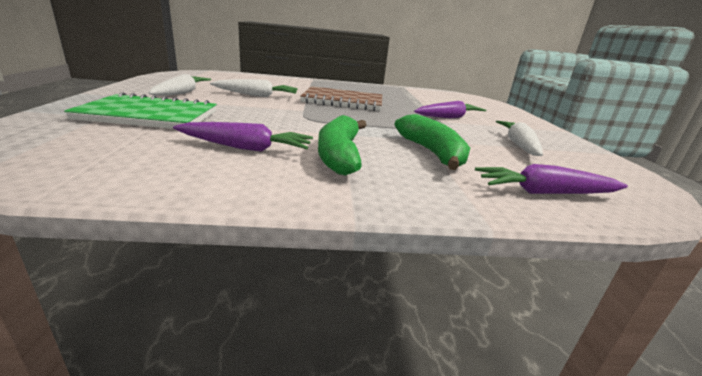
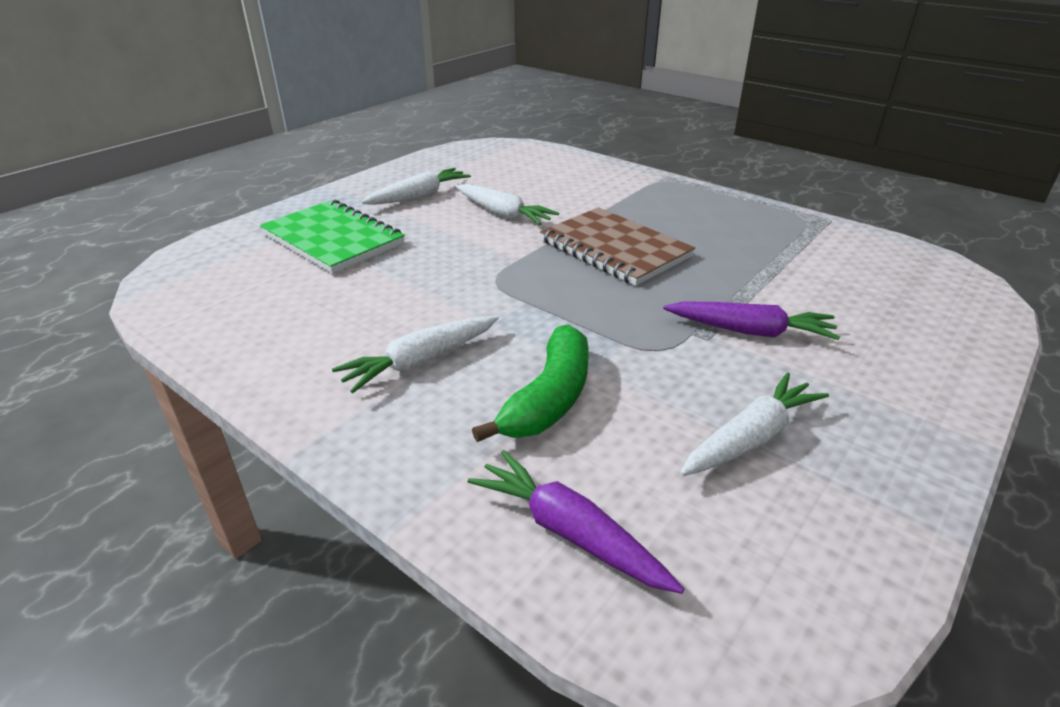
camera: 45 degrees right, 10 degrees up
(245, 148) = (347, 317): purple carrot -> none
(339, 155) = (421, 361): green banana -> white carrot

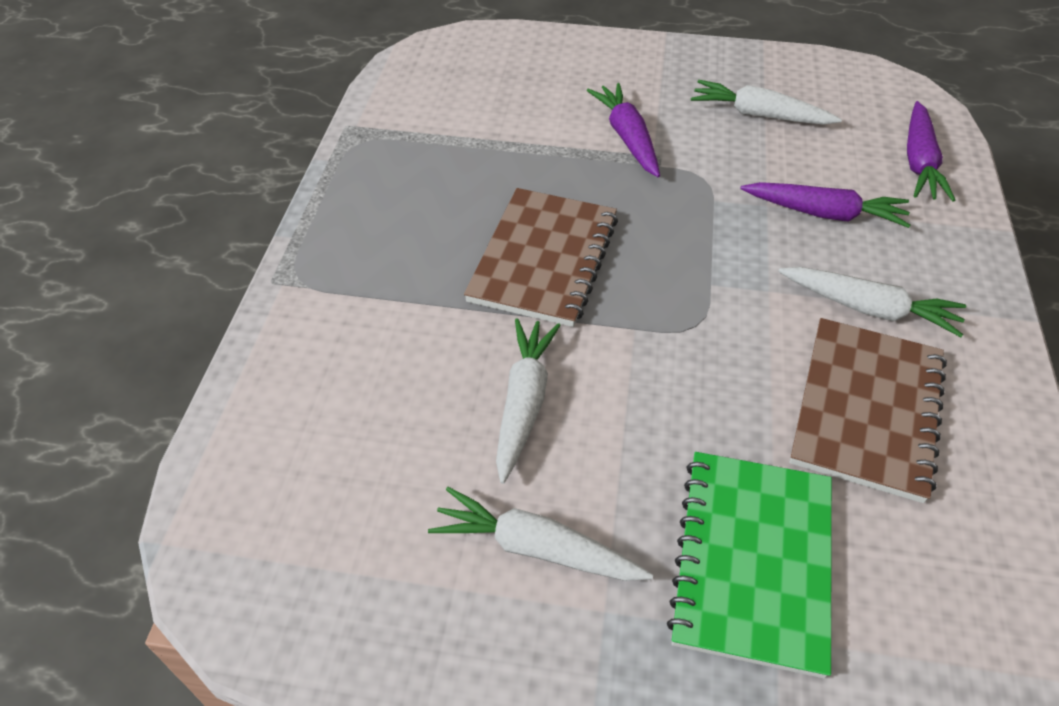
camera: 120 degrees left, 15 degrees up
(351, 313) = (866, 409): none -> brown notebook
(549, 398) = (824, 213): green banana -> purple carrot

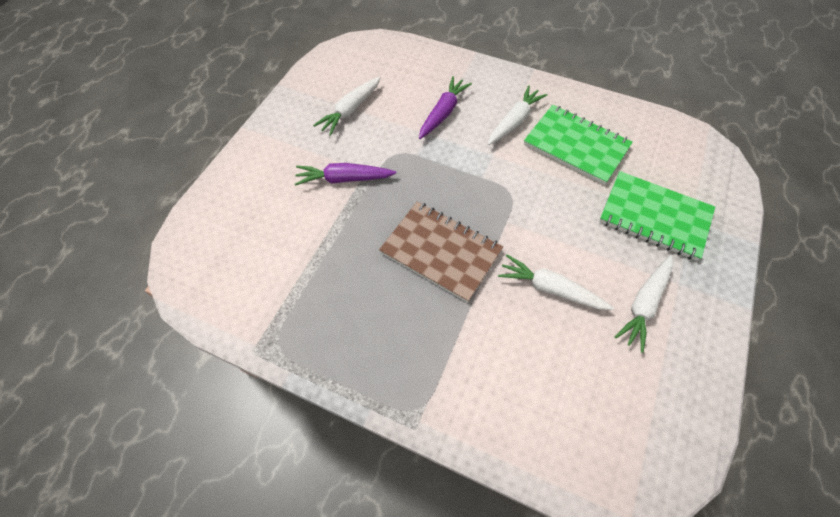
camera: 75 degrees left, 10 degrees up
(866, 409) = (576, 146): brown notebook -> green notebook
(919, 162) = (417, 62): purple carrot -> none

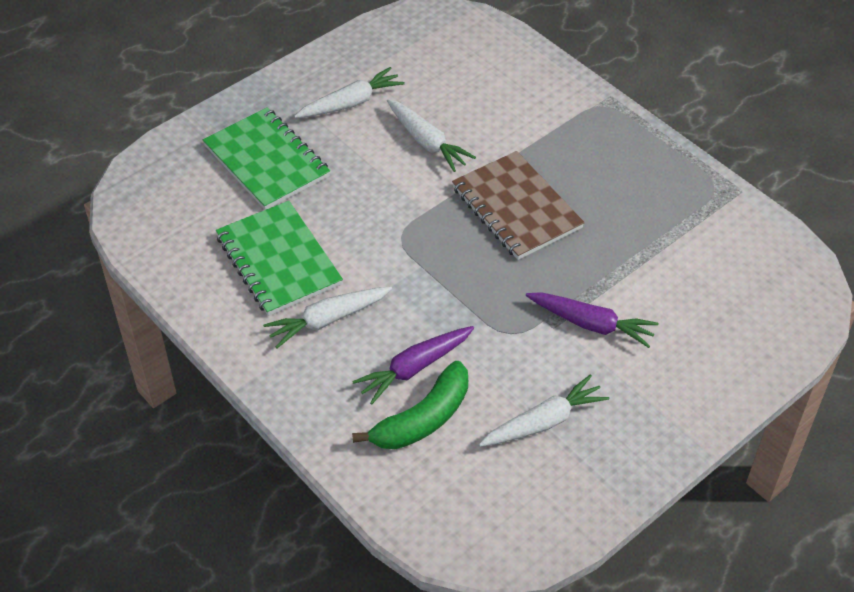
camera: 155 degrees left, 10 degrees down
(421, 89) = (423, 419): none -> green banana

